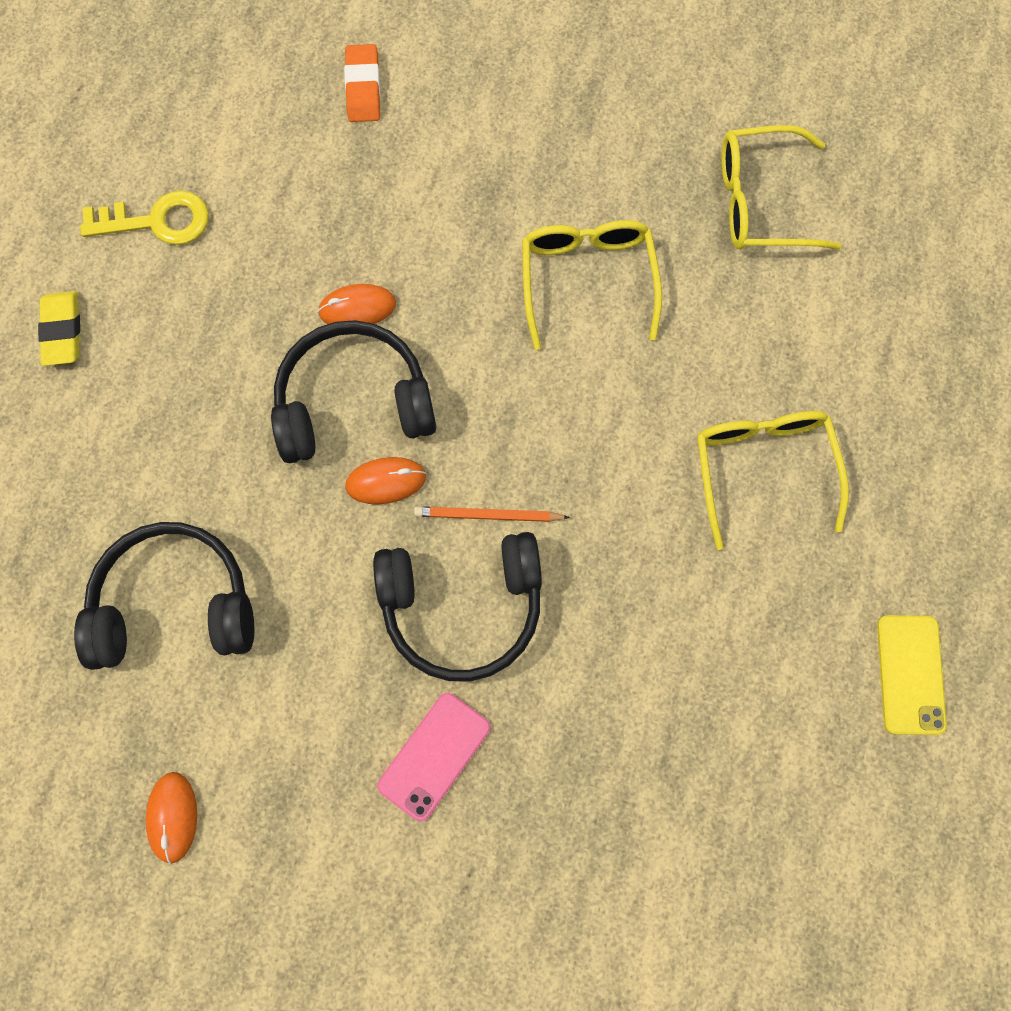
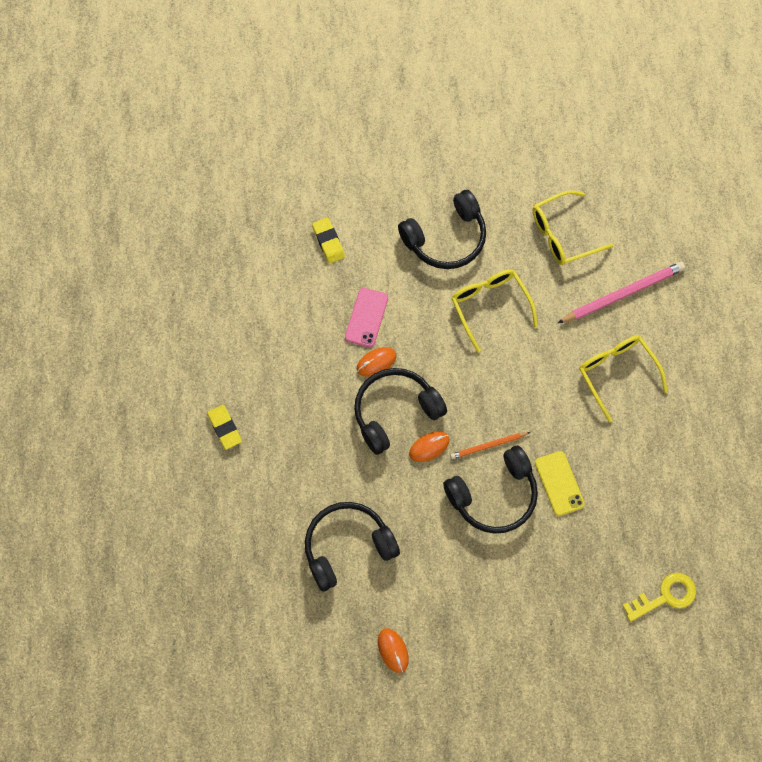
camera: 20 degrees left, 5 degrees down
(156, 221) = (248, 352): yellow key -> yellow key (665, 596)
(363, 87) = (328, 242): orange eraser -> yellow eraser
(434, 756) = (510, 573): pink phone -> pink phone (366, 317)
(559, 143) = (446, 238): none -> black headphones
(827, 335) = (623, 294): none -> pink pencil
(910, 674) = (726, 450): yellow phone -> yellow phone (559, 483)

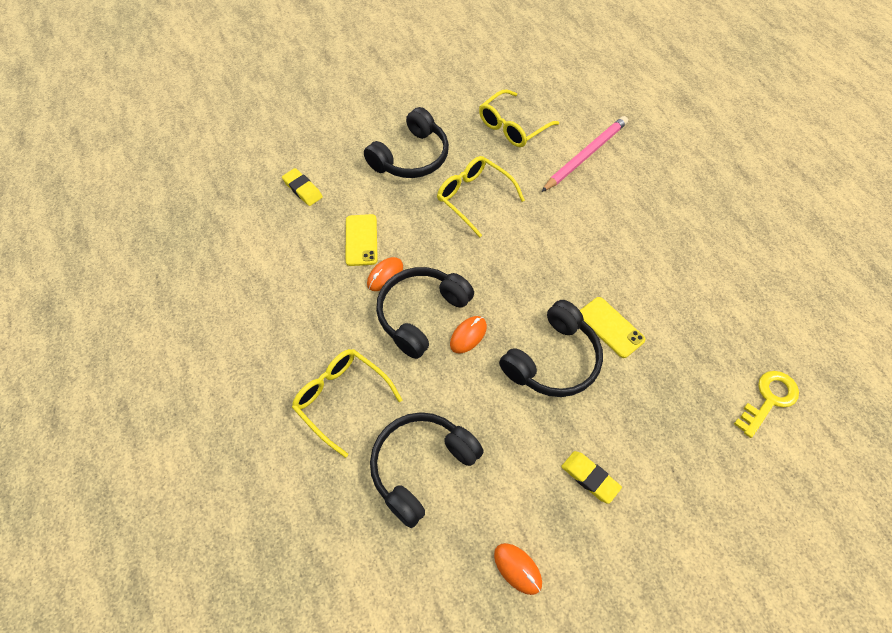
camera: 20 degrees left, 10 degrees down
(224, 428) = (245, 387): yellow eraser -> yellow eraser (590, 478)
(366, 317) = (361, 240): pink phone -> yellow phone
(488, 446) = (526, 315): orange pencil -> none
(616, 373) = (613, 217): yellow glasses -> yellow glasses (341, 399)

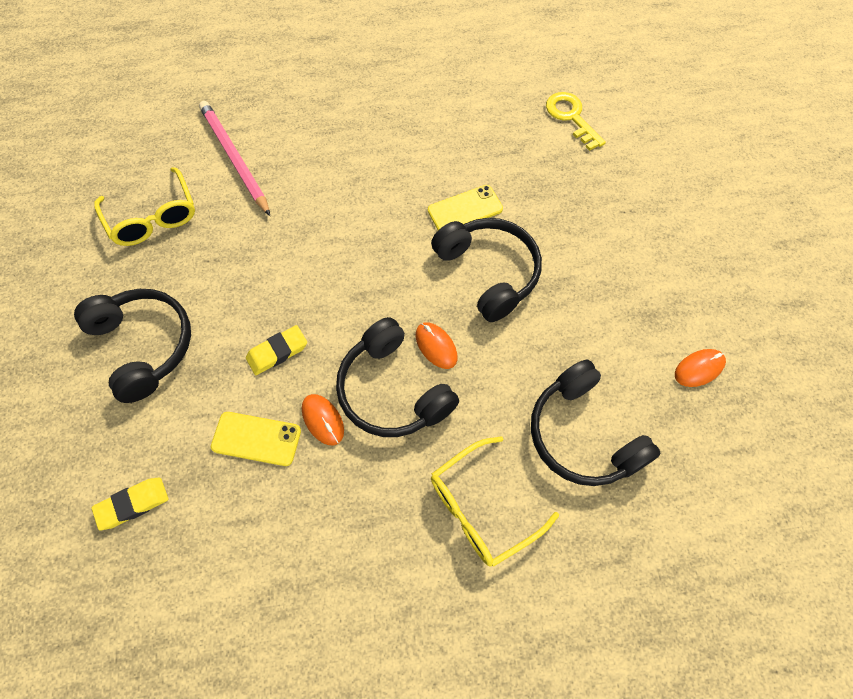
camera: 75 degrees left, 5 degrees up
(474, 197) = (245, 289): yellow glasses -> none
(590, 478) = (620, 280): yellow eraser -> yellow eraser (277, 352)

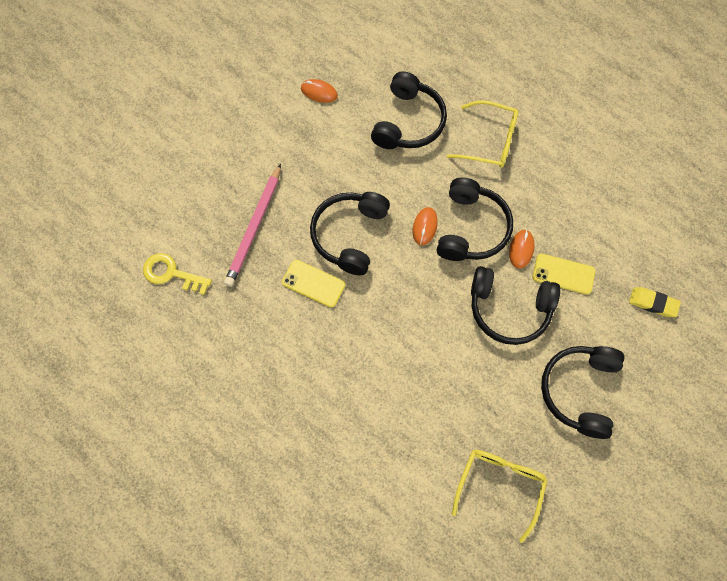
camera: 130 degrees left, 5 degrees up
(234, 158) = (404, 479): pink pencil -> pink pencil (254, 227)
(256, 439) = (563, 274): yellow phone -> yellow phone turned 45 degrees counterclockwise
(277, 352) = (509, 309): yellow eraser -> black headphones
(571, 117) = (172, 273): yellow key -> yellow key turned 90 degrees clockwise

